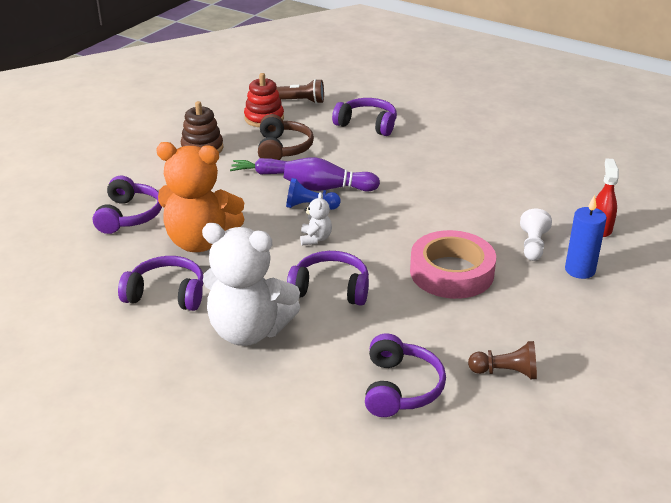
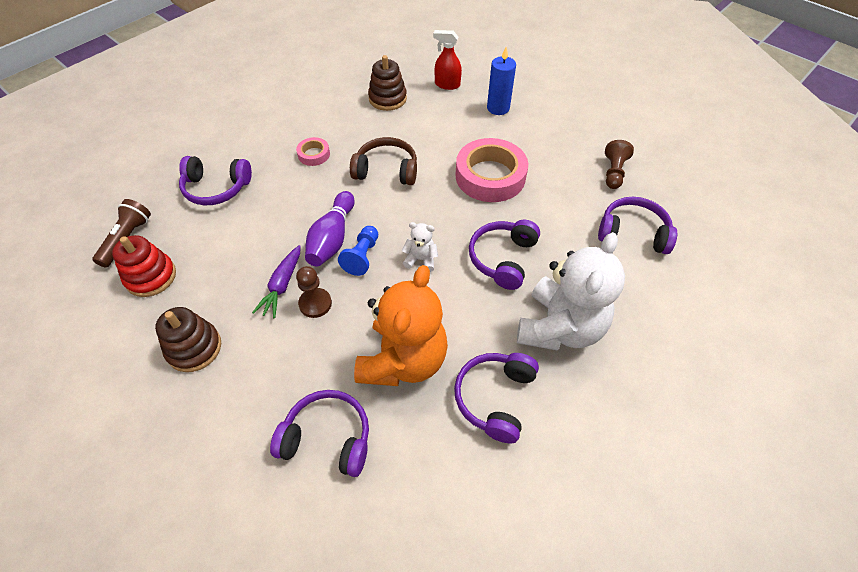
camera: 80 degrees left, 20 degrees up
(252, 191) = (315, 304): none -> brown pawn
(283, 149) = (234, 266): brown headphones -> brown headphones (386, 170)
(367, 124) = (216, 188): purple headphones -> purple headphones turned 120 degrees counterclockwise
(433, 162) = (314, 154): none -> pink tape
(533, 245) = (462, 123): white pawn -> none
(546, 191) = (387, 99): none -> brown stacking toy

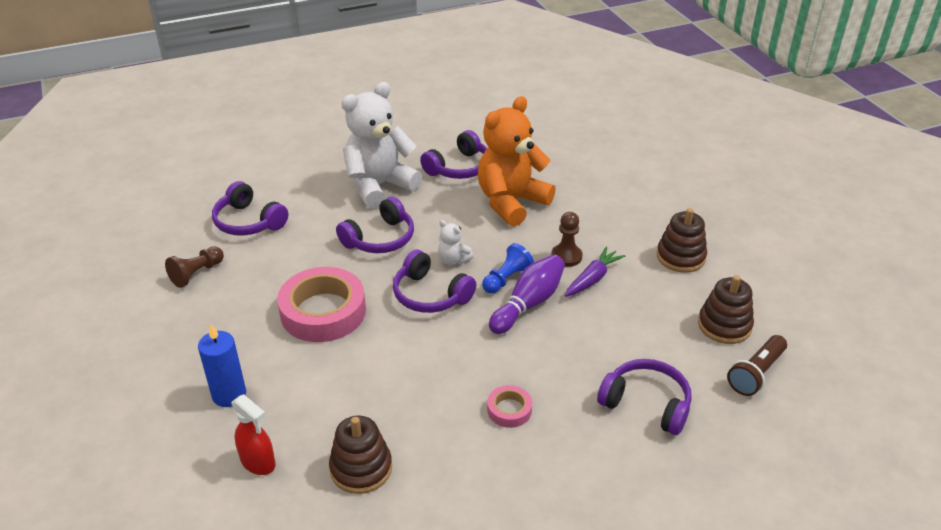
camera: 155 degrees left, 15 degrees down
(151, 277) = (724, 325): red stacking toy -> brown stacking toy
(327, 438) = (586, 182): purple headphones -> purple headphones (430, 295)
(386, 170) = (431, 357): brown headphones -> none

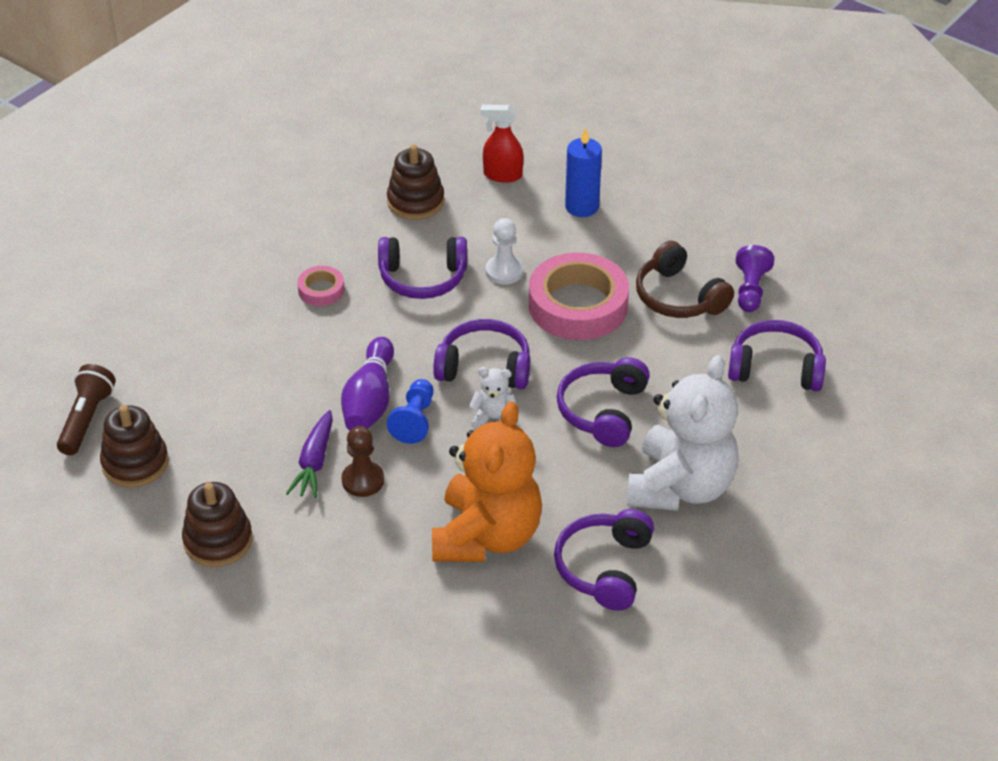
camera: 150 degrees right, 5 degrees up
(197, 273) = (750, 290): brown pawn -> purple pawn
(249, 288) = (678, 297): none -> brown headphones
(349, 362) = (504, 271): none -> white pawn
(646, 404) = (192, 345): purple headphones -> purple headphones (423, 278)

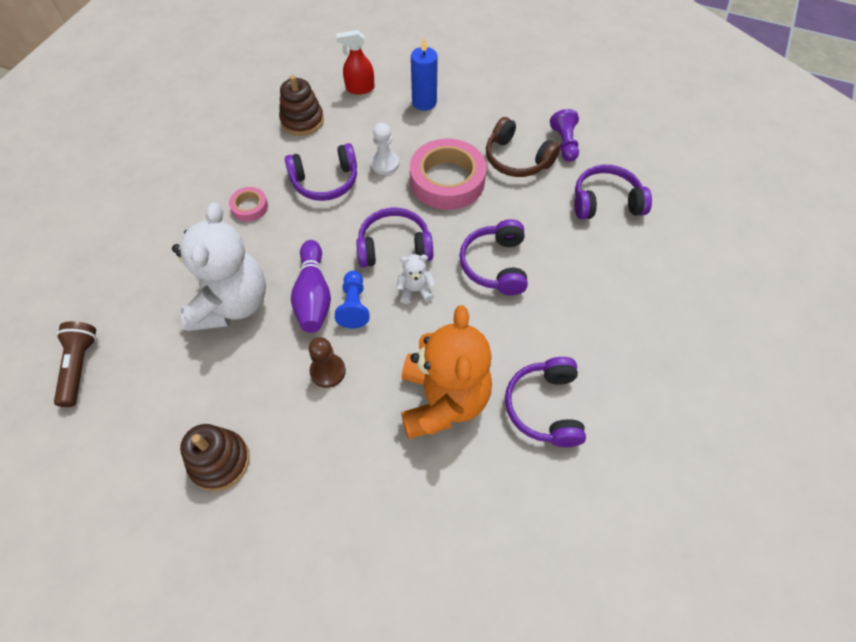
camera: 15 degrees left, 15 degrees up
(135, 463) = (130, 400): brown stacking toy -> none
(314, 462) = (283, 363): purple carrot -> none
(680, 487) = (576, 318): white teddy bear -> white teddy bear (232, 303)

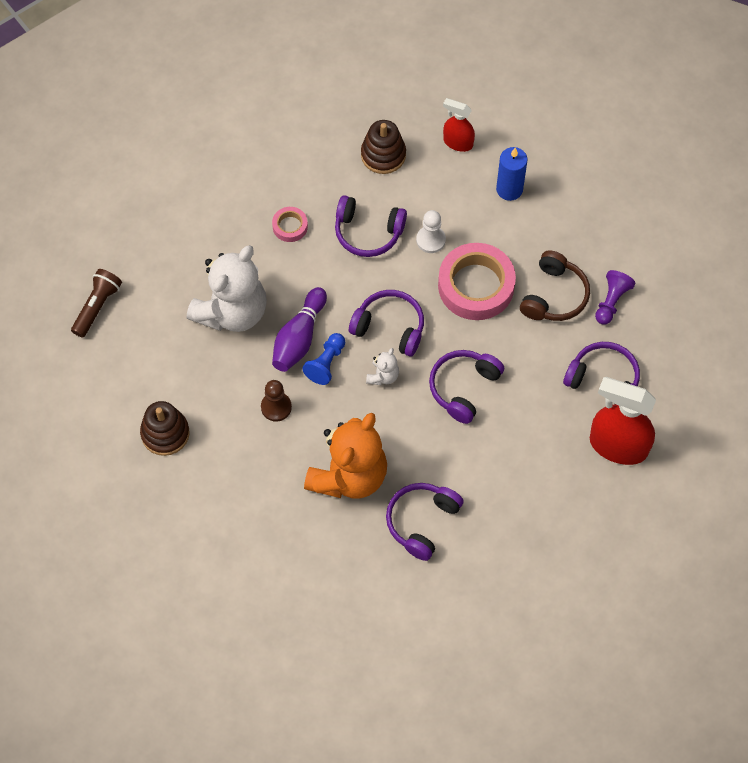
camera: 30 degrees right, 5 degrees up
(415, 290) = (383, 376): white teddy bear -> white teddy bear turned 90 degrees clockwise
(516, 159) = (554, 296): brown headphones -> brown headphones turned 135 degrees counterclockwise
(660, 247) = (617, 446): none -> red spray bottle

